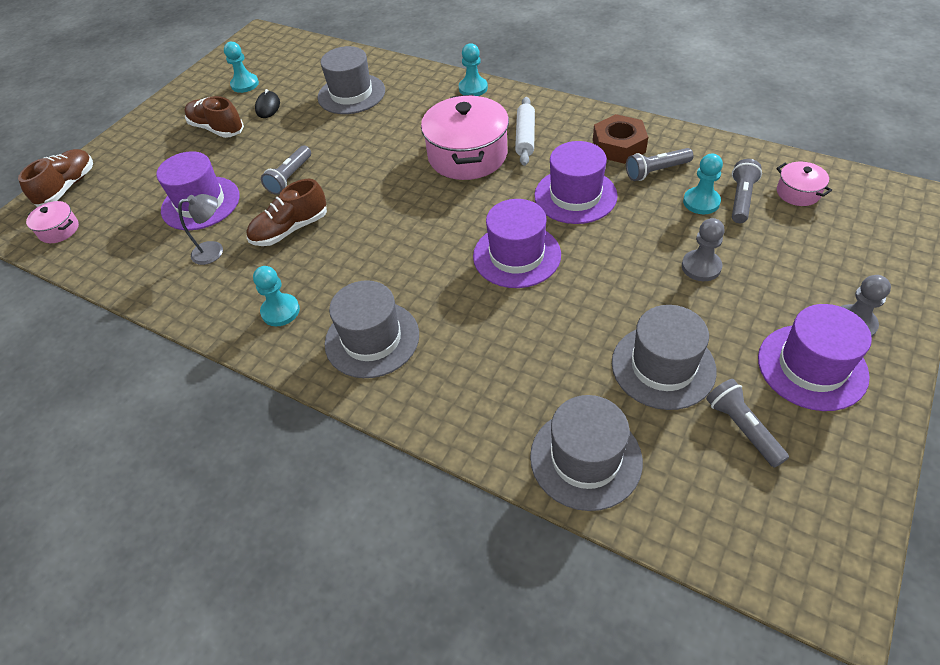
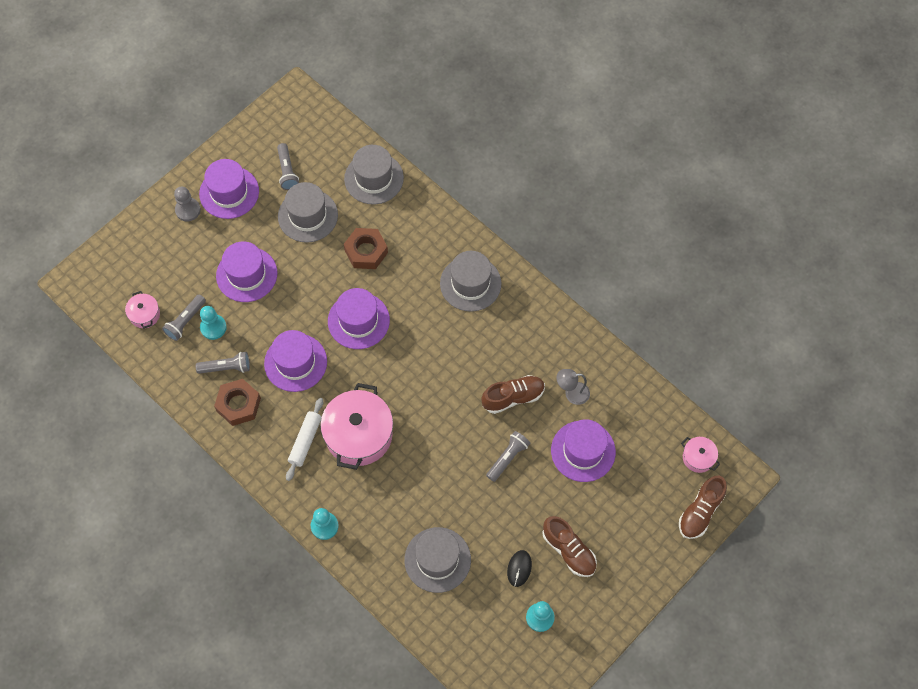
camera: 170 degrees left, 15 degrees up
(280, 311) = (527, 323): turquoise pawn -> none
(545, 340) = (366, 251): none -> brown nut
(701, 267) = (246, 274): grey pawn -> purple hat

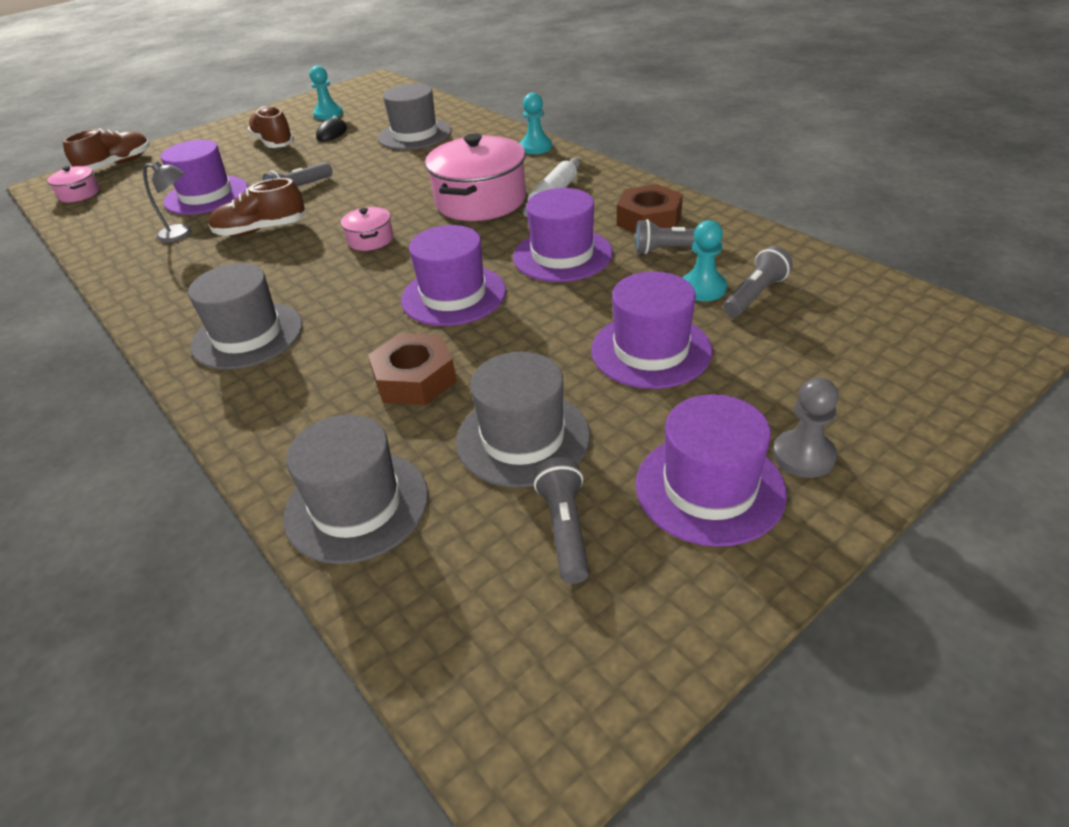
camera: 170 degrees left, 25 degrees down
(144, 314) = (834, 302): pink pot -> pink pot (370, 239)

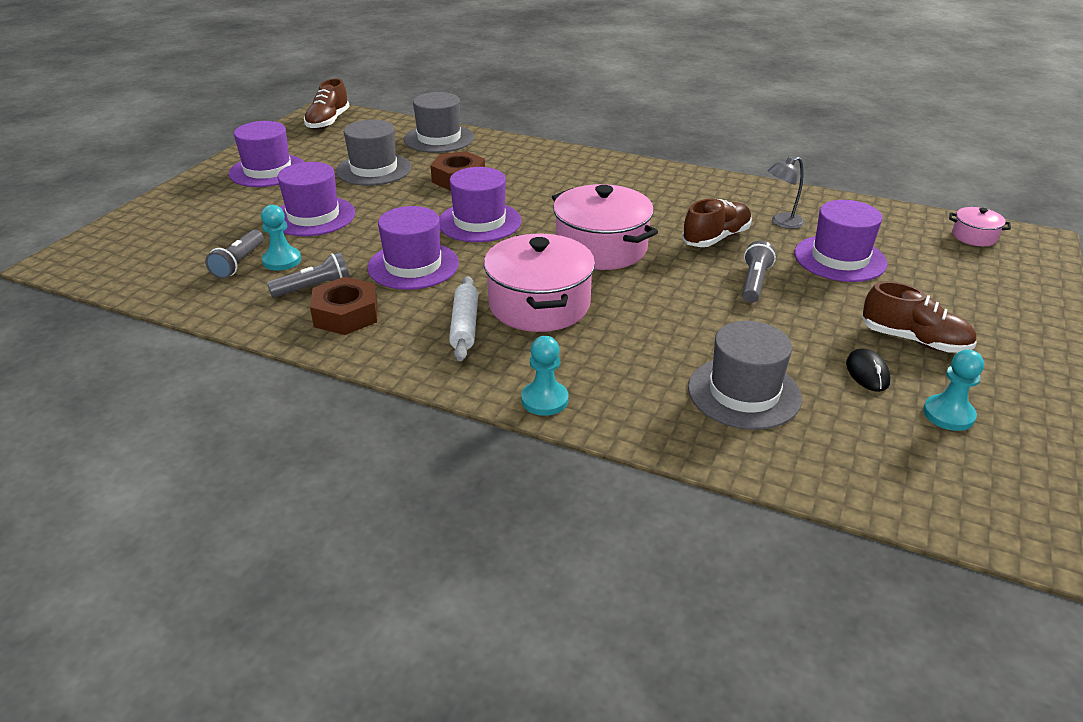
camera: 150 degrees right, 5 degrees down
(116, 165) = (1029, 273): brown shoe -> brown shoe (328, 122)
(247, 335) = (596, 177): grey hat -> none
(370, 239) = (601, 248): pink pot -> pink pot, size x2.10
(565, 529) = (335, 149): grey flashlight -> none
(803, 455) = (217, 189): grey pawn -> none

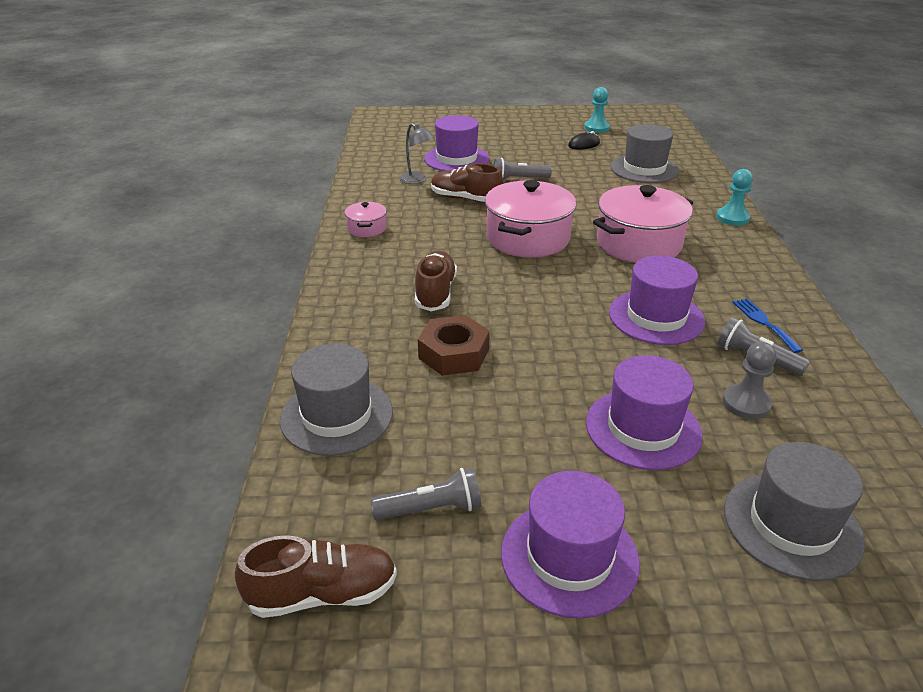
camera: 115 degrees left, 0 degrees up
(239, 263) = (788, 434): grey flashlight -> grey flashlight (431, 509)
(282, 260) = (746, 403): turquoise pawn -> grey pawn
(346, 314) = (764, 322): brown nut -> blue fork
(374, 169) = (479, 436): grey hat -> grey hat (792, 525)
(464, 326) = (702, 265): white rolling pin -> none
(479, 222) = (541, 307): purple hat -> none
(914, 340) = (536, 136): brown shoe -> brown shoe (435, 293)
(974, 236) = (386, 127): pink pot -> pink pot (367, 228)

